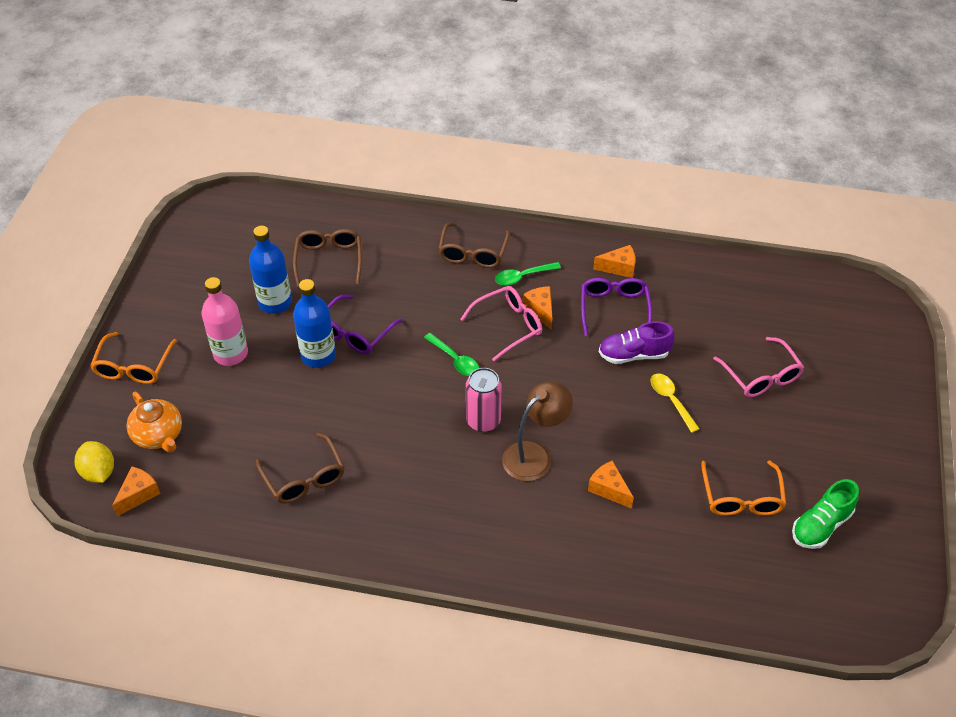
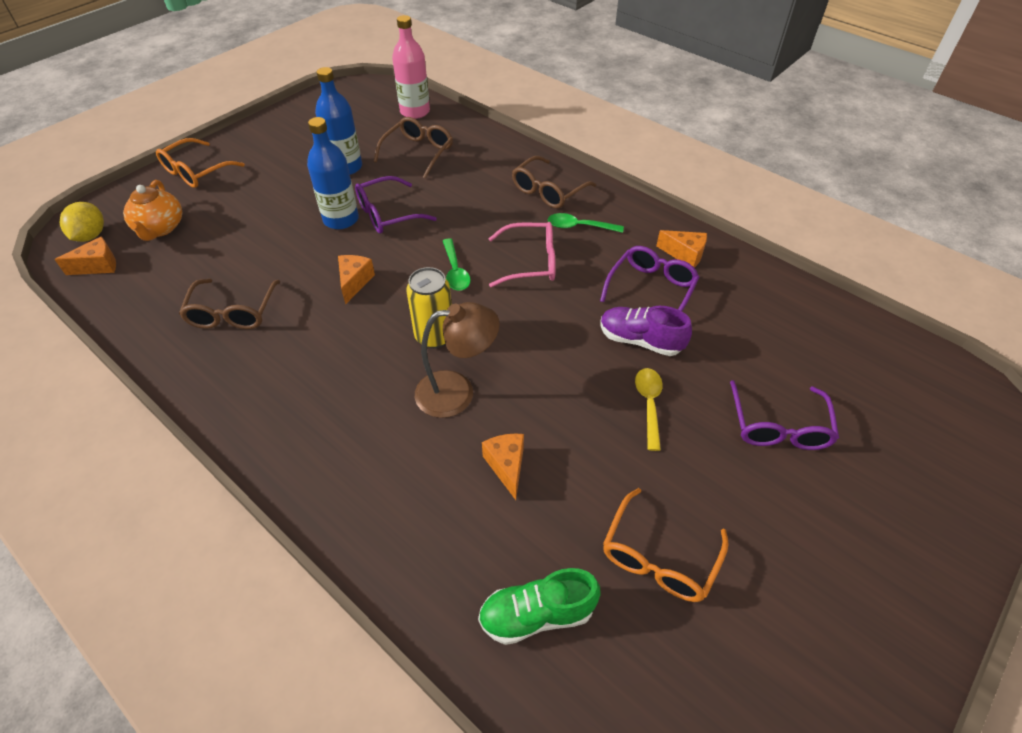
camera: 30 degrees right, 0 degrees up
(230, 353) = (275, 190): pink bottle -> pink bottle (415, 111)
(483, 421) = (434, 336): pink can -> yellow can
(540, 310) = (573, 261): orange cheese -> orange cheese (354, 282)
(761, 376) = (778, 427): pink glasses -> purple glasses
(821, 525) = (745, 651): green shoe -> green shoe (537, 614)

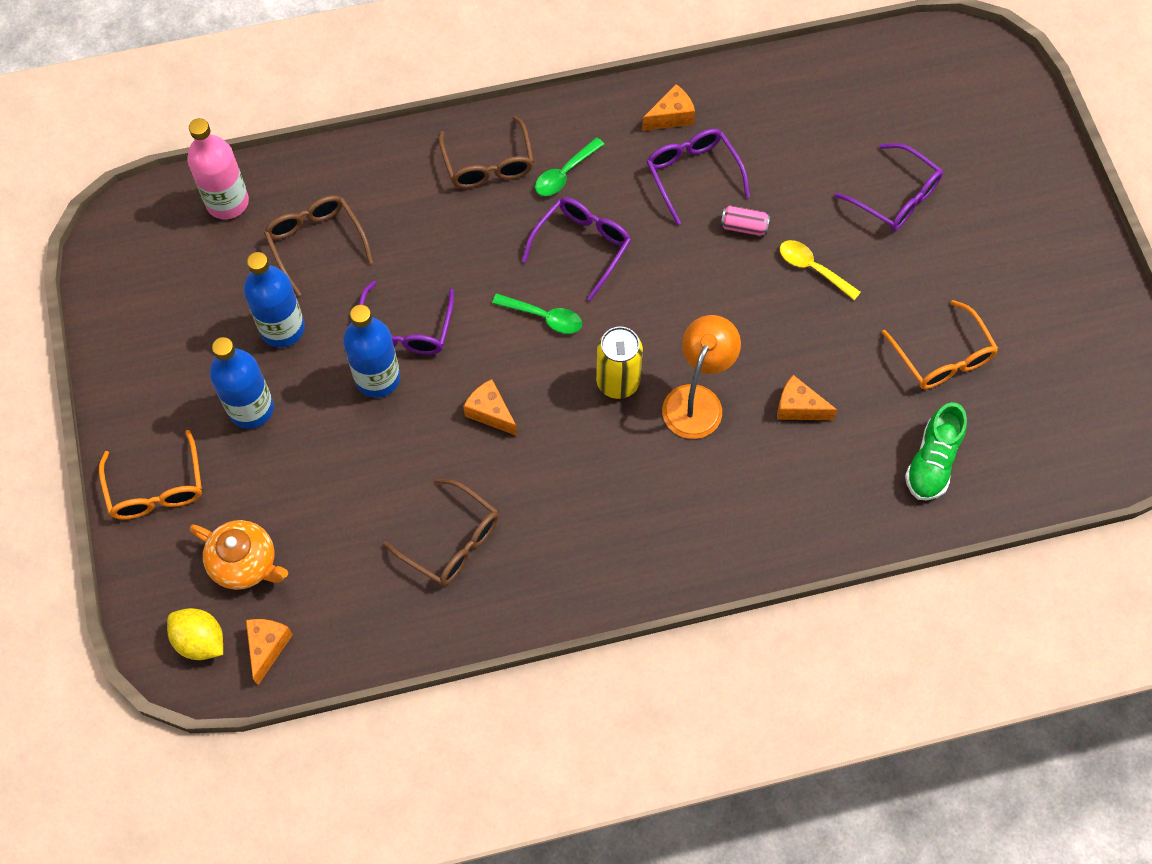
camera: 55 degrees left, 15 degrees up
(278, 181) = (251, 409): none -> blue bottle
(457, 392) = (697, 400): brown lamp -> orange lamp
(531, 262) = (582, 246): pink glasses -> purple glasses
(640, 340) = (744, 226): purple shoe -> pink can

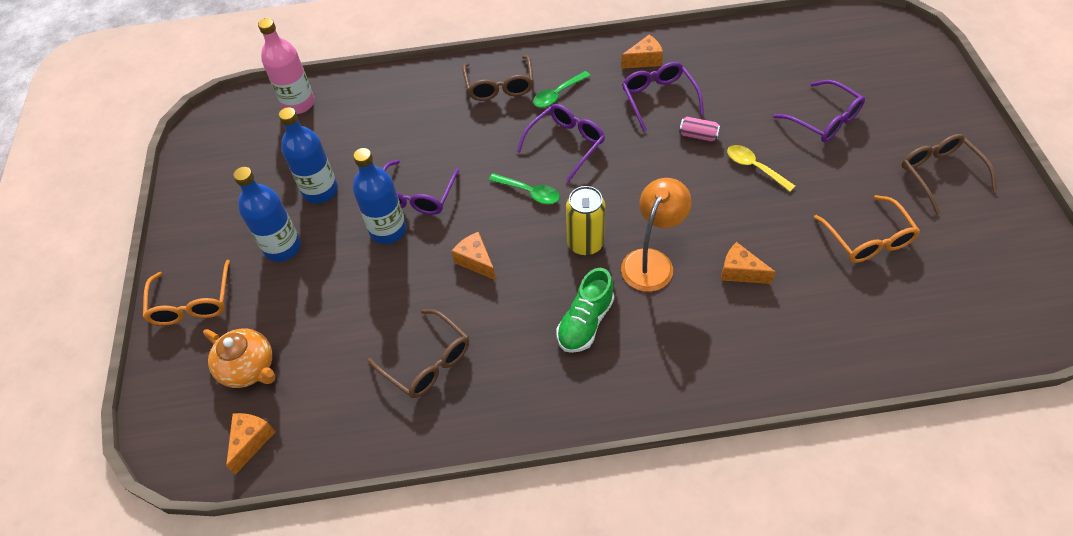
camera: 10 degrees right, 10 degrees down
(200, 641) = (195, 431): yellow lemon -> none
(316, 243) = (359, 133): brown glasses -> brown glasses (939, 174)
(932, 462) = (861, 323): green shoe -> green shoe (585, 322)

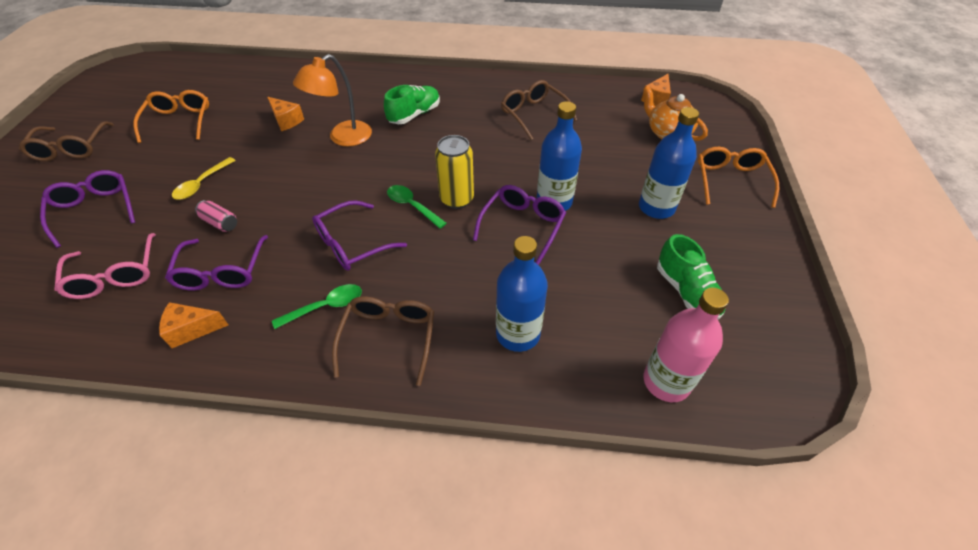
camera: 170 degrees left, 5 degrees down
(270, 168) = (686, 292): none -> green shoe
(320, 191) = (624, 253): blue bottle -> blue bottle (518, 334)
(476, 261) = (480, 164): orange cheese -> none
(585, 243) = (386, 158): yellow can -> yellow can (457, 199)
(740, 78) = (115, 275): none -> pink glasses
(754, 167) = (202, 184): yellow spoon -> yellow spoon turned 60 degrees clockwise

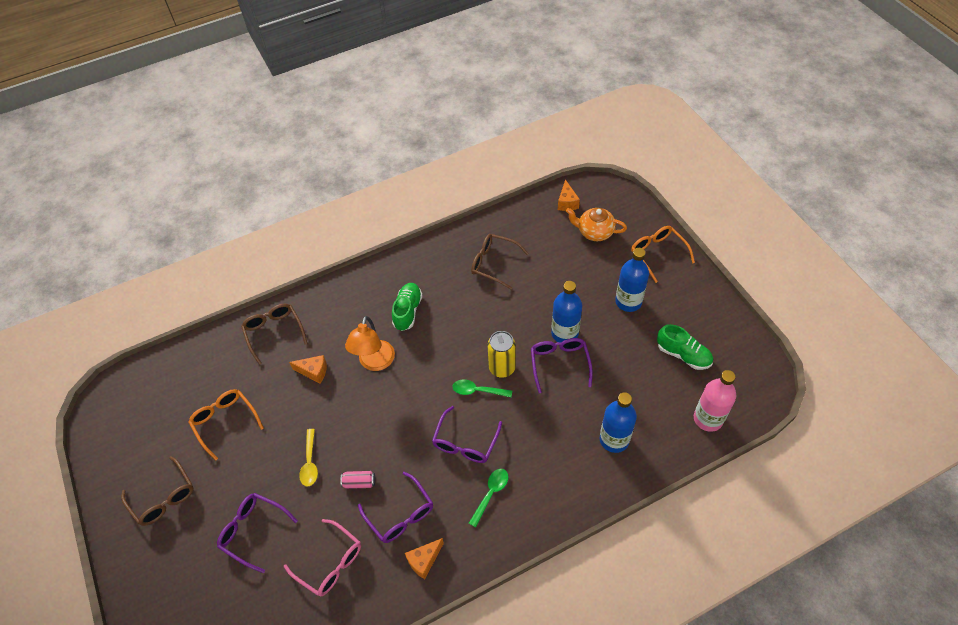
camera: 30 degrees left, 5 degrees up
(389, 338) = (546, 488): brown glasses -> brown glasses (274, 332)

